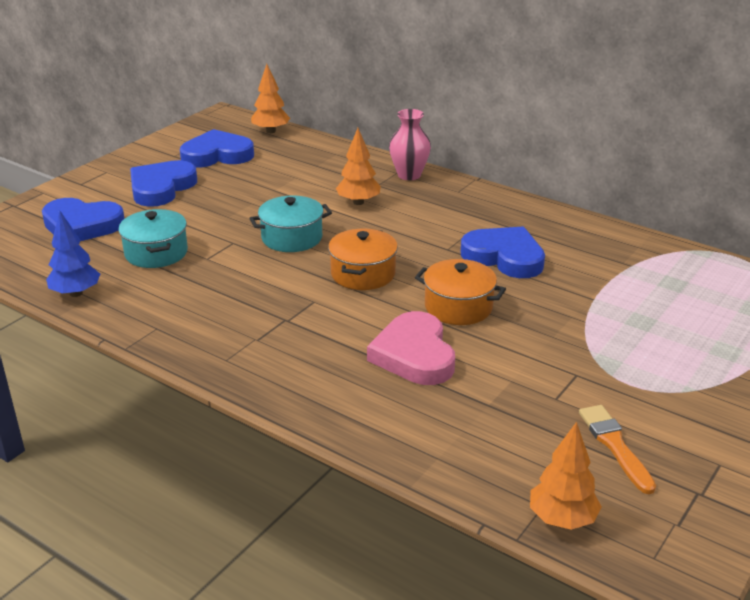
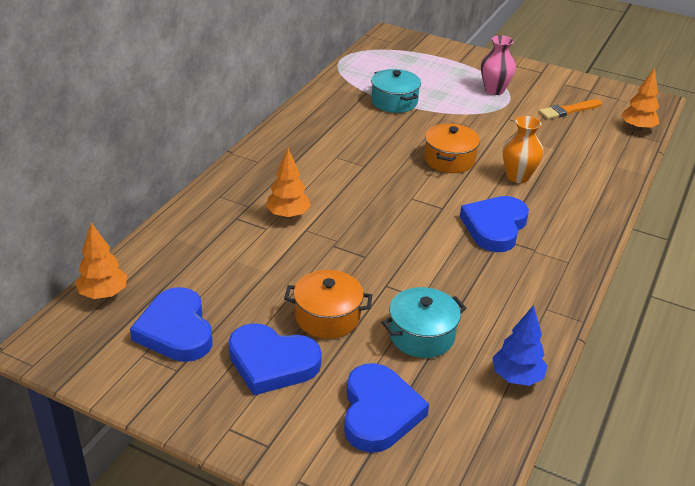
camera: 100 degrees left, 5 degrees up
(292, 238) = (367, 249): turquoise pot -> turquoise pot (394, 102)
(363, 274) = (418, 205): orange pot -> orange pot (327, 317)
(409, 175) = (225, 188): pink vase -> pink vase (494, 90)
(414, 355) = (517, 177): pink heart -> orange vase
(504, 257) = (370, 140): blue heart -> blue heart (495, 227)

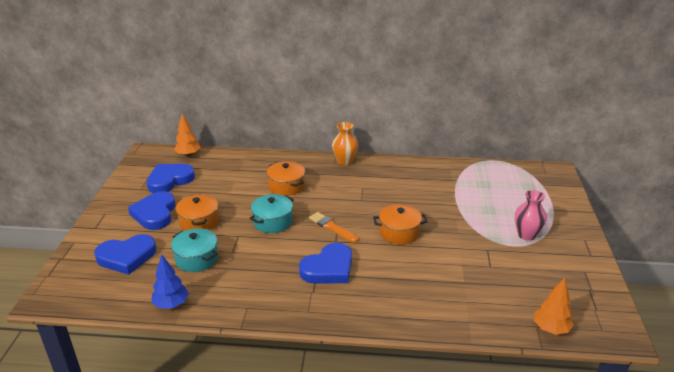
camera: 70 degrees right, 5 degrees down
(288, 215) = (286, 186): orange tree -> orange pot
(394, 102) = (455, 194): turquoise pot -> turquoise pot (272, 222)
(495, 227) = (328, 268): blue heart -> blue heart turned 135 degrees clockwise
(517, 177) = (403, 268): orange vase -> orange vase (344, 161)
(568, 110) = (537, 281): orange brush -> orange brush (332, 227)

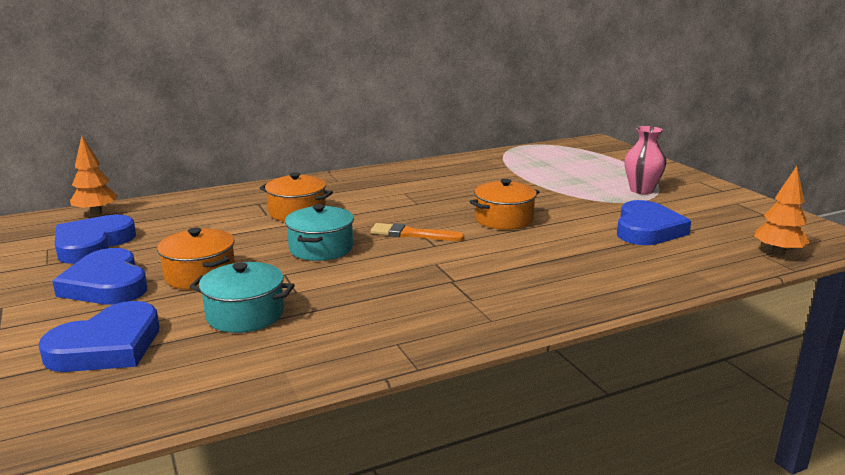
camera: 30 degrees left, 10 degrees down
(171, 304) = (264, 378): blue tree -> none
(328, 268) = (461, 272): blue heart -> blue heart (647, 229)
(344, 161) = (350, 176): orange vase -> none

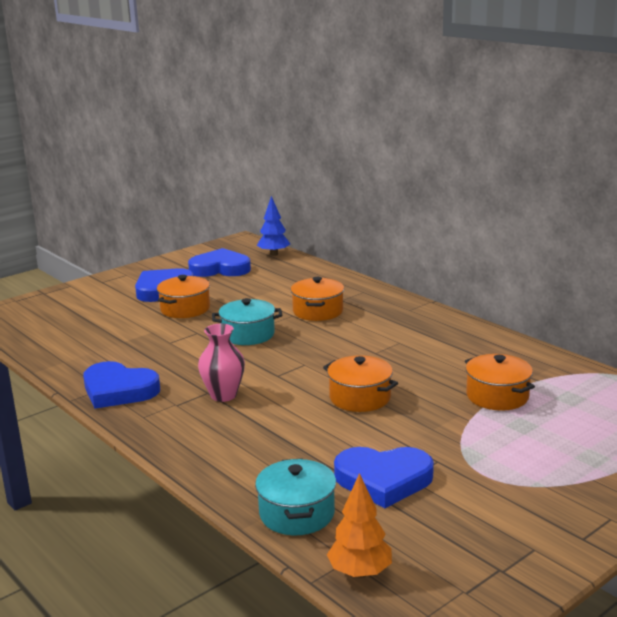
camera: 75 degrees right, 0 degrees up
(96, 213) = (274, 254): orange tree -> blue tree
(107, 346) = (86, 311): blue heart -> blue heart (118, 390)
(245, 314) = (132, 335): turquoise pot -> turquoise pot (297, 513)
(412, 234) = (296, 362): orange brush -> none
(526, 179) = (497, 396): none -> orange pot
(641, 190) = (524, 472): pink vase -> pink vase (223, 395)

